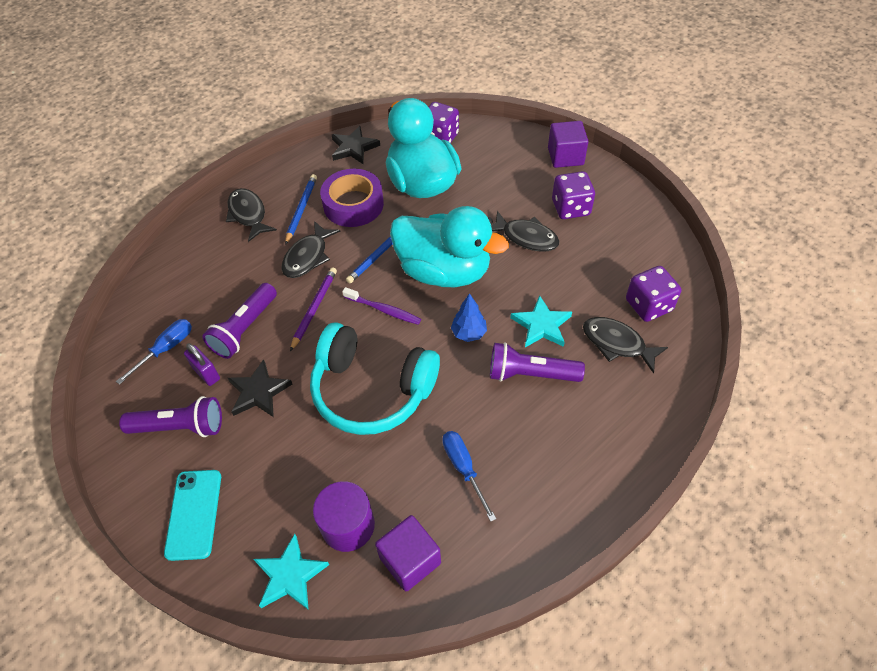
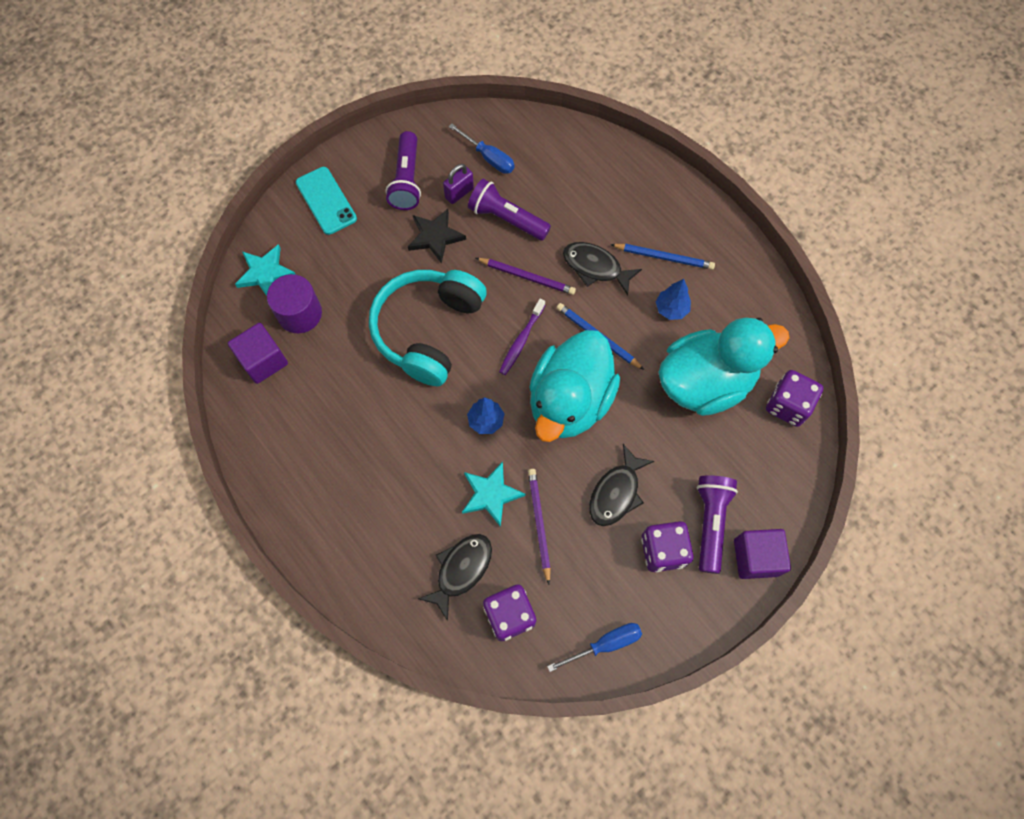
camera: 90 degrees right, 15 degrees up
(194, 514) = (326, 201): turquoise phone -> turquoise phone turned 60 degrees clockwise
(248, 214) = (657, 207): black fish -> none
(353, 204) = (671, 309): purple tape -> blue tree
(354, 148) = (766, 307): black star -> none
(463, 468) = (338, 407): blue screwdriver -> blue screwdriver (605, 644)
(530, 374) = (431, 476): purple flashlight -> purple flashlight (710, 522)
(563, 288) = (539, 524): none -> purple pencil

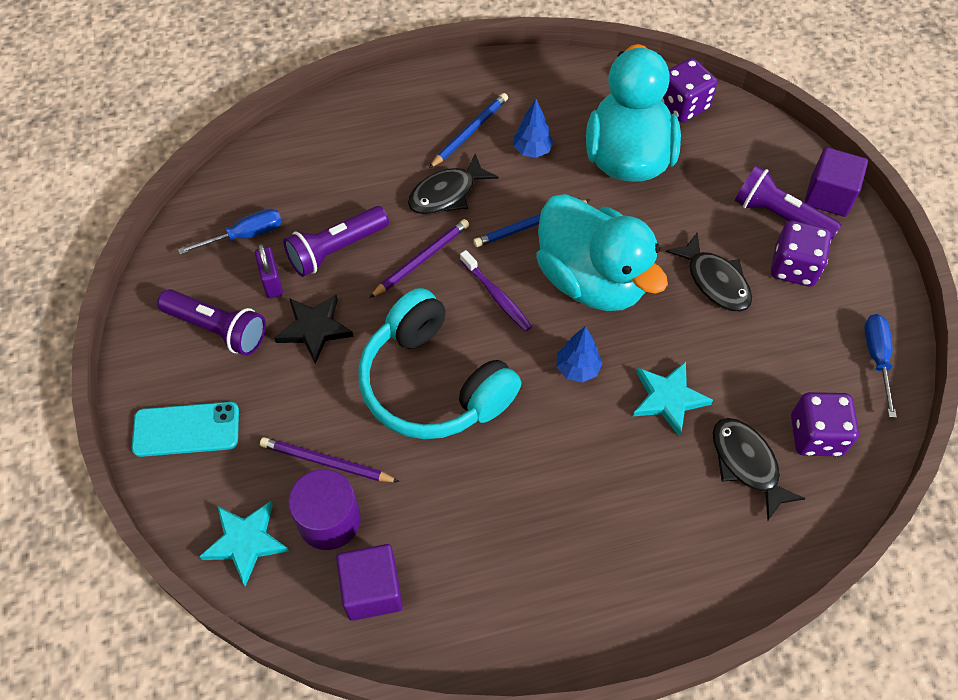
camera: 65 degrees left, 10 degrees down
(539, 524) = (721, 365): purple pencil -> purple pencil (326, 462)

